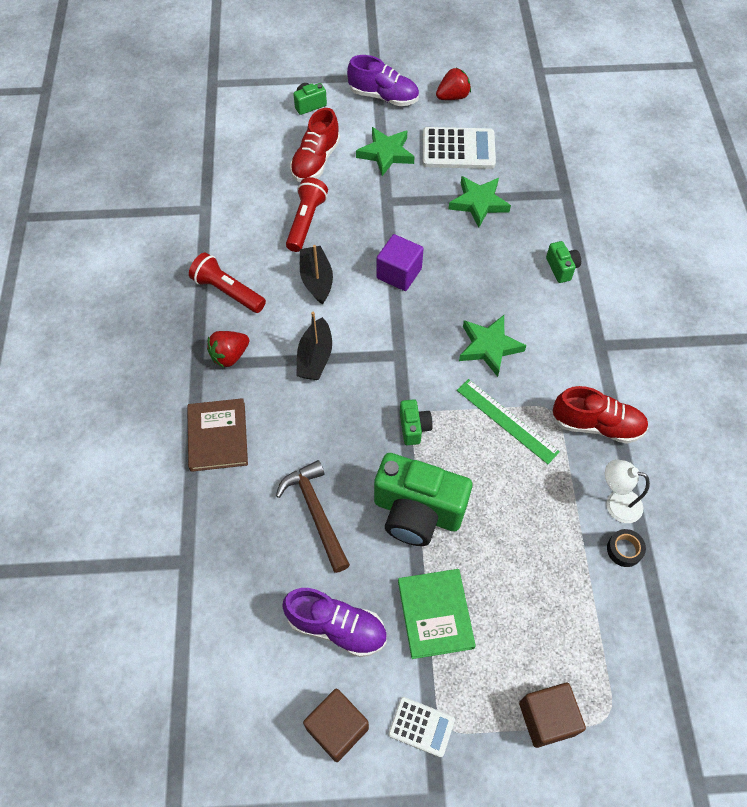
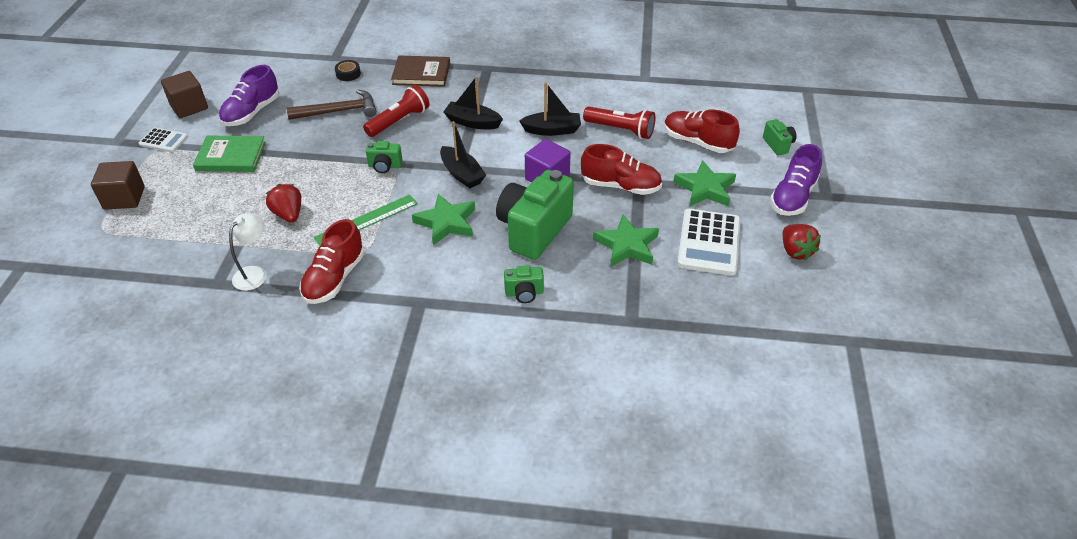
camera: 100 degrees right, 15 degrees down
(228, 291) = (552, 85): red flashlight -> red flashlight (399, 121)
(230, 356) = (489, 82): red strawberry -> red strawberry (288, 214)
(397, 214) = (620, 186): none -> red shoe
(410, 349) = (462, 174): none -> black boat
(417, 512) = (312, 158): green camera -> green camera (534, 230)
(421, 726) = (163, 140): white calculator -> white calculator turned 105 degrees counterclockwise
(624, 550) = (213, 268): black tape -> black tape (348, 74)

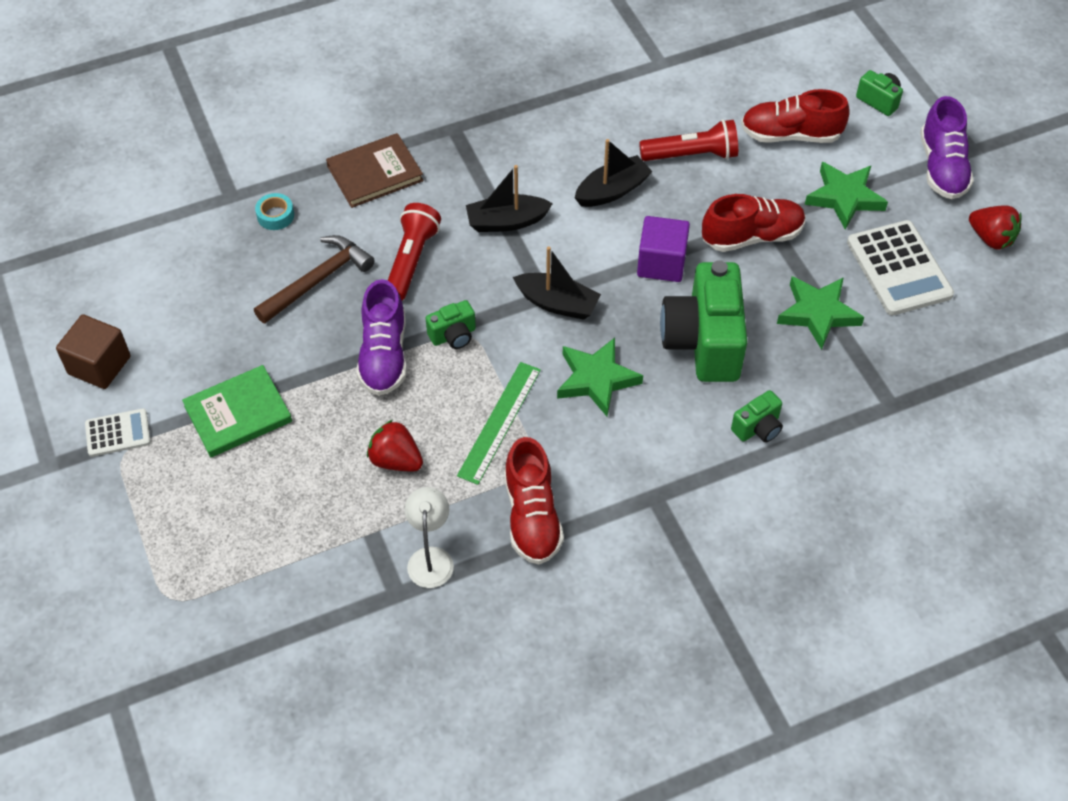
camera: 30 degrees left, 10 degrees up
(124, 198) = (153, 541): brown cube -> none
(252, 112) = (199, 335): purple shoe -> purple shoe (384, 355)
(348, 74) = (275, 215): black tape -> turquoise tape

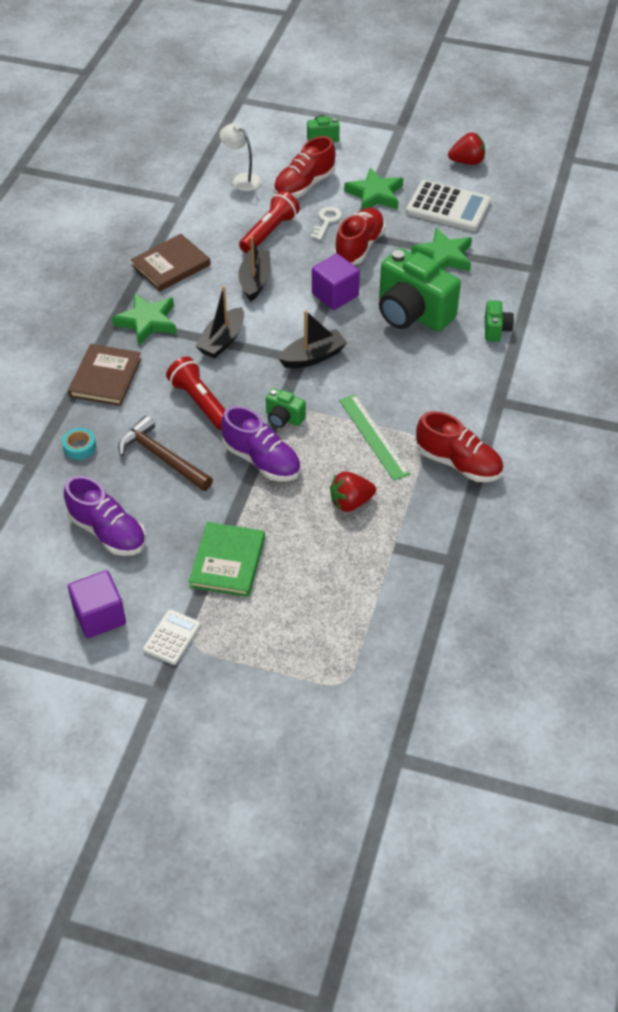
camera: 50 degrees left, 5 degrees down
(99, 365) = (99, 616): brown cube -> purple cube
(318, 280) = (162, 457): brown hammer -> brown hammer turned 45 degrees counterclockwise
(431, 558) = (441, 528): white lamp -> white lamp (241, 179)
(453, 336) = (284, 418): green camera -> green camera turned 105 degrees clockwise
(564, 117) = (171, 265): none -> brown book
(596, 379) = (389, 374): green star -> green star (147, 322)
(759, 187) = (326, 221): none -> white key
(942, 167) = (398, 146): purple shoe -> purple shoe (107, 532)

